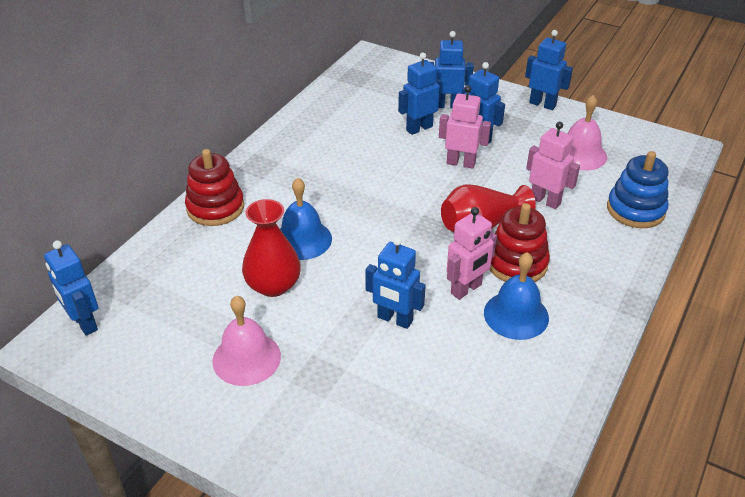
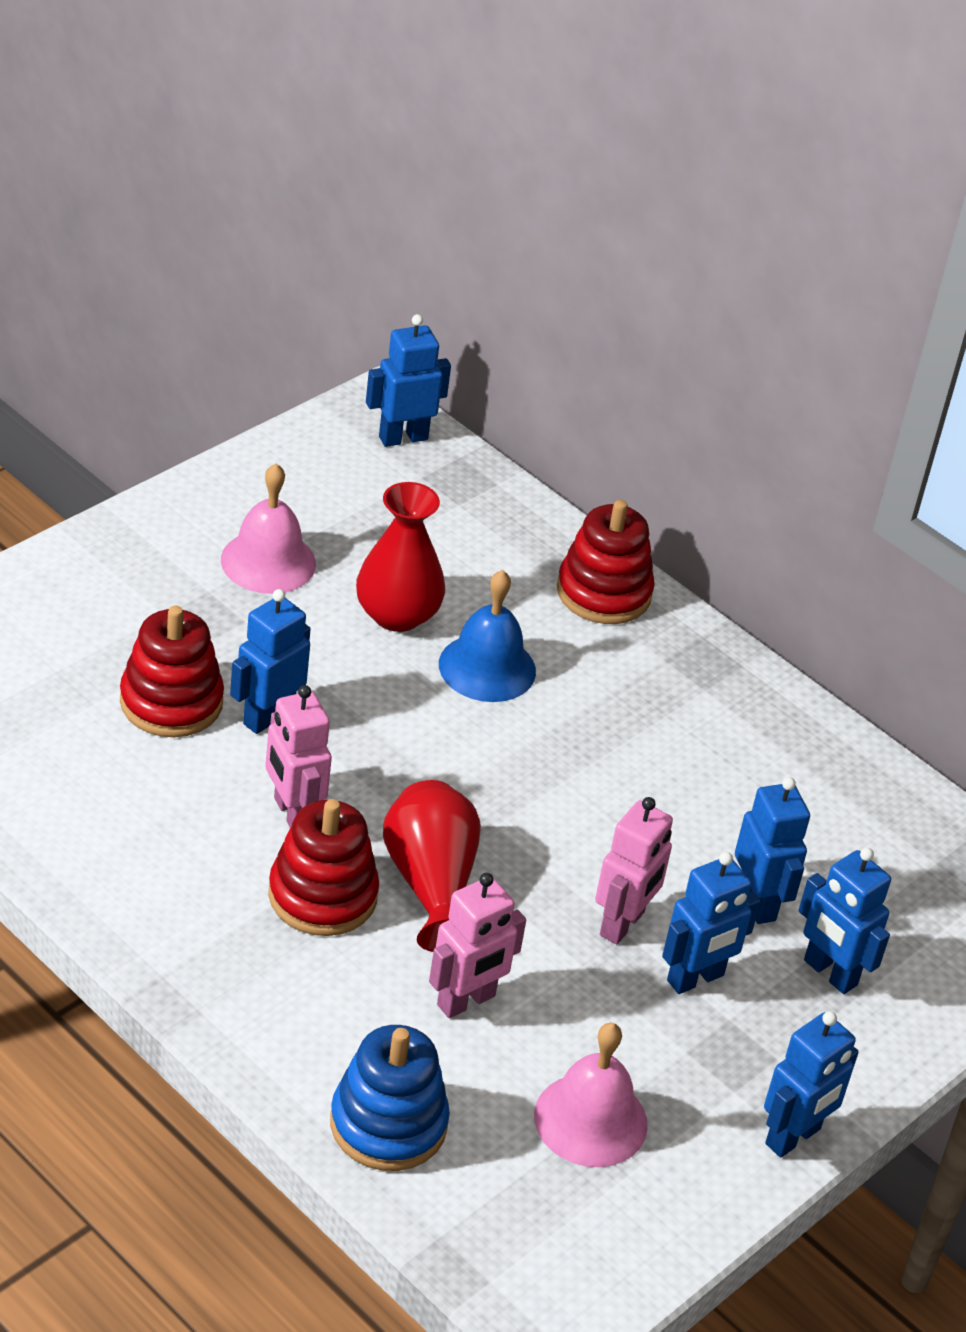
camera: 100 degrees right, 0 degrees up
(407, 368) = (171, 702): none -> red stacking toy
(447, 105) = (829, 973): blue robot -> blue robot turned 120 degrees clockwise
(516, 315) = (211, 850): blue bell -> none

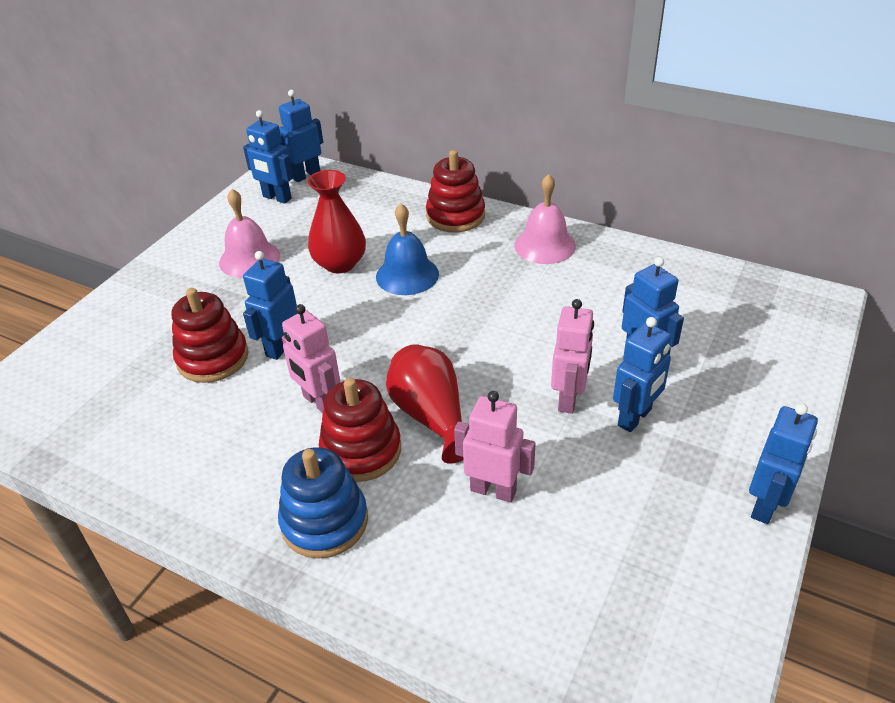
camera: 10 degrees left, 0 degrees up
(388, 1124) = (480, 610): blue stacking toy -> blue stacking toy (324, 521)
(466, 1001) = (493, 490): pink robot -> pink robot turned 105 degrees counterclockwise
(590, 1120) = (624, 547): pink bell -> pink bell (545, 245)
(829, 973) = (714, 384): blue robot -> blue robot (276, 198)

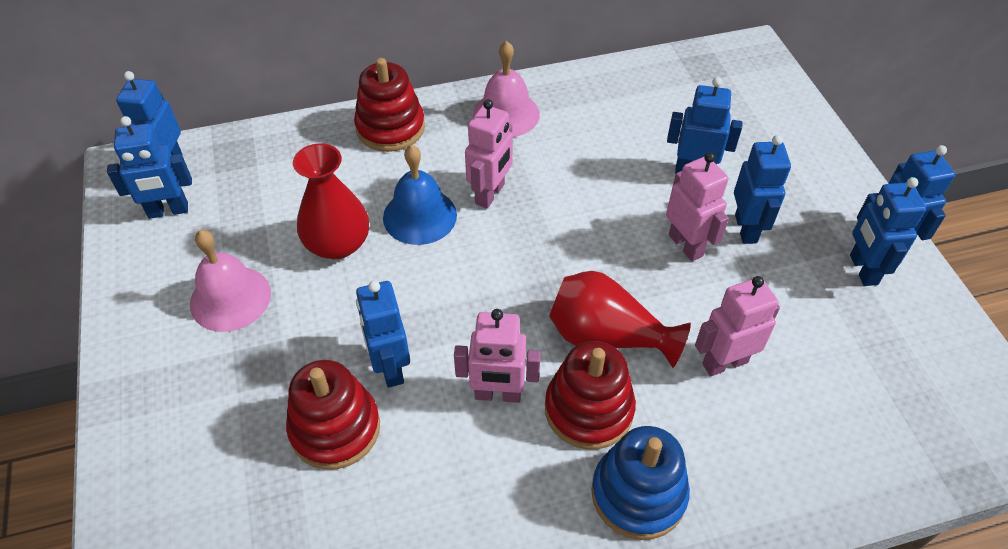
camera: 45 degrees left, 10 degrees up
(469, 287) = (490, 194): none -> pink robot
(703, 509) = (862, 269): none -> blue robot

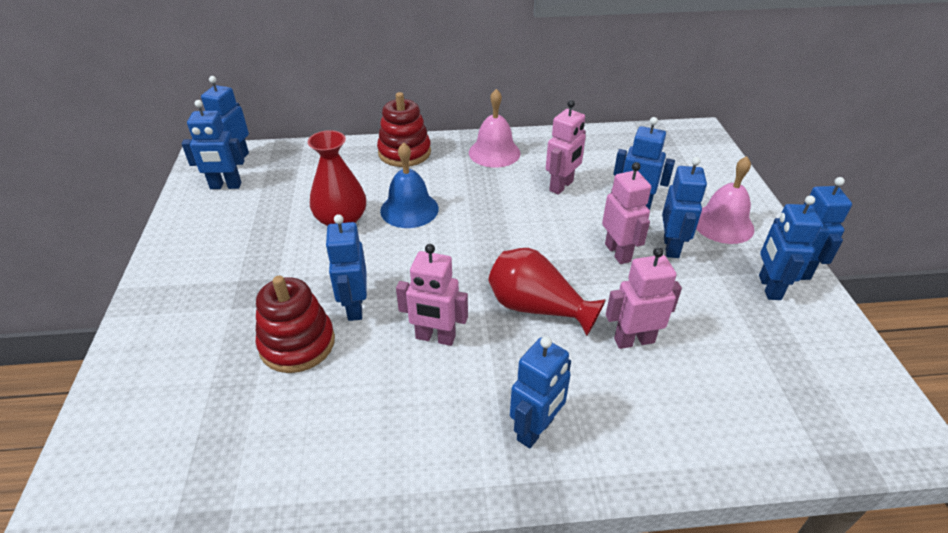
camera: 10 degrees right, 10 degrees down
(230, 298) = (249, 245): pink bell -> pink bell (723, 224)
(490, 194) = (468, 201): pink robot -> pink robot (561, 186)
(588, 409) = (508, 359): red stacking toy -> none
(638, 494) = (536, 430): blue stacking toy -> blue robot

